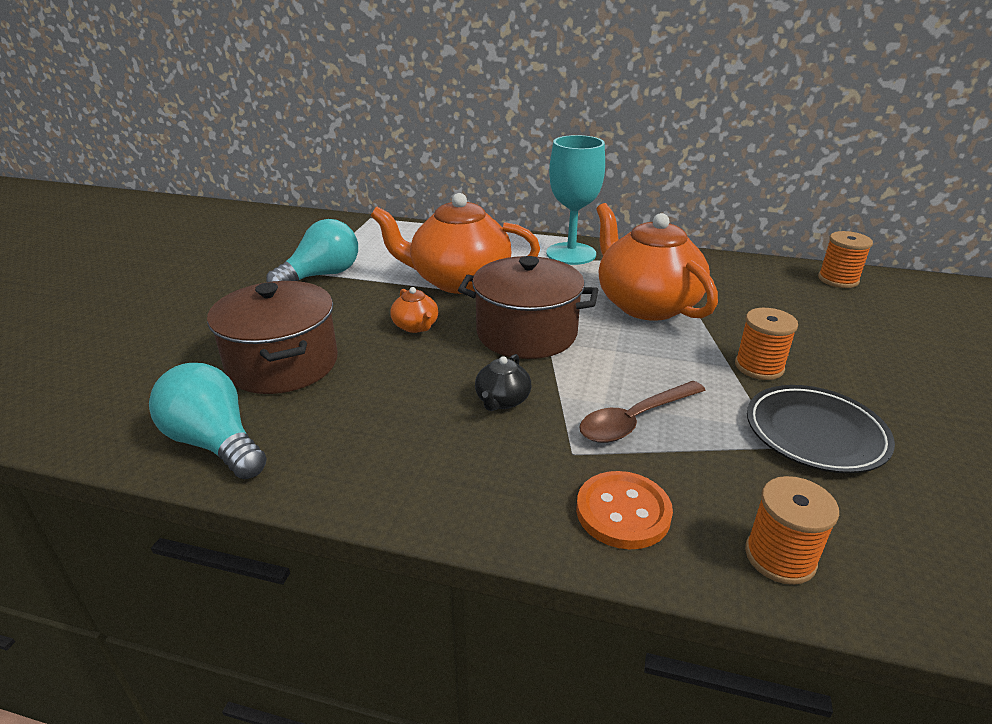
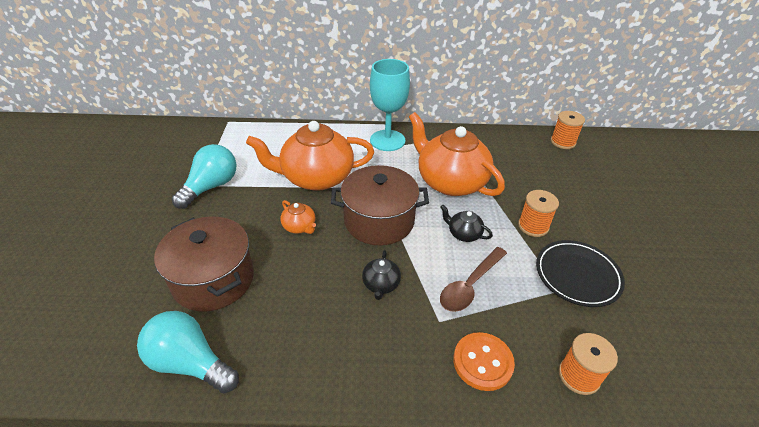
camera: 15 degrees left, 10 degrees up
(645, 362) = (463, 234): none -> black teapot

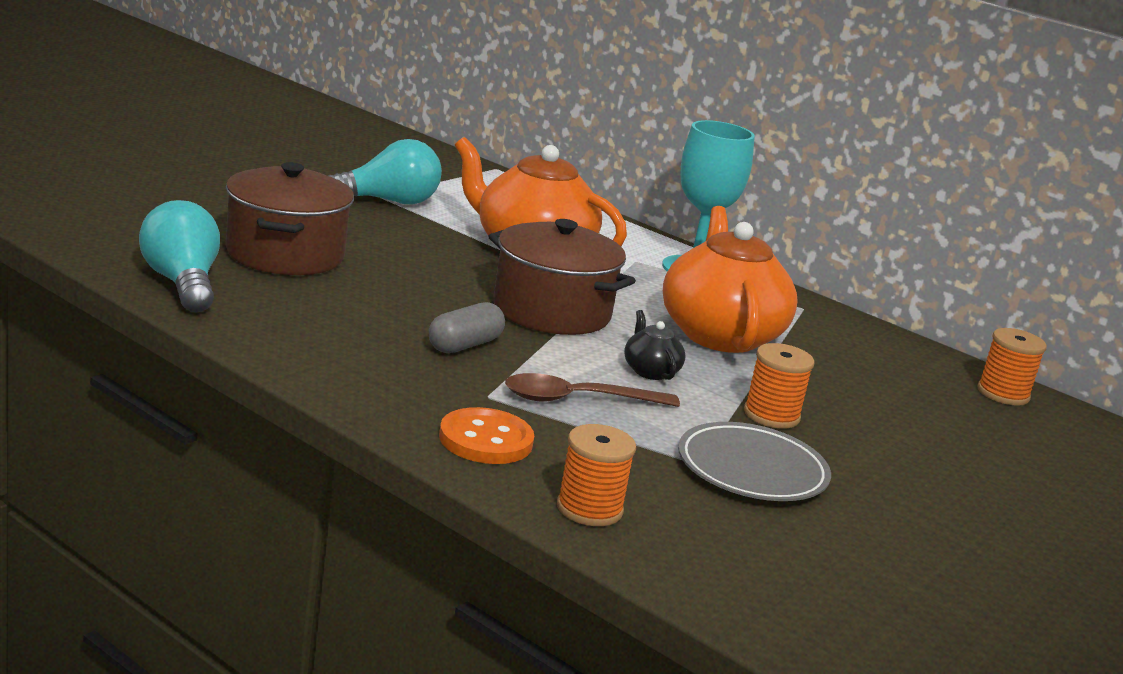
camera: 35 degrees right, 20 degrees down
(299, 227) = (442, 270): orange teapot -> none
(381, 285) = (464, 345): black teapot -> grey capsule
(577, 275) = (752, 470): black plate -> grey plate

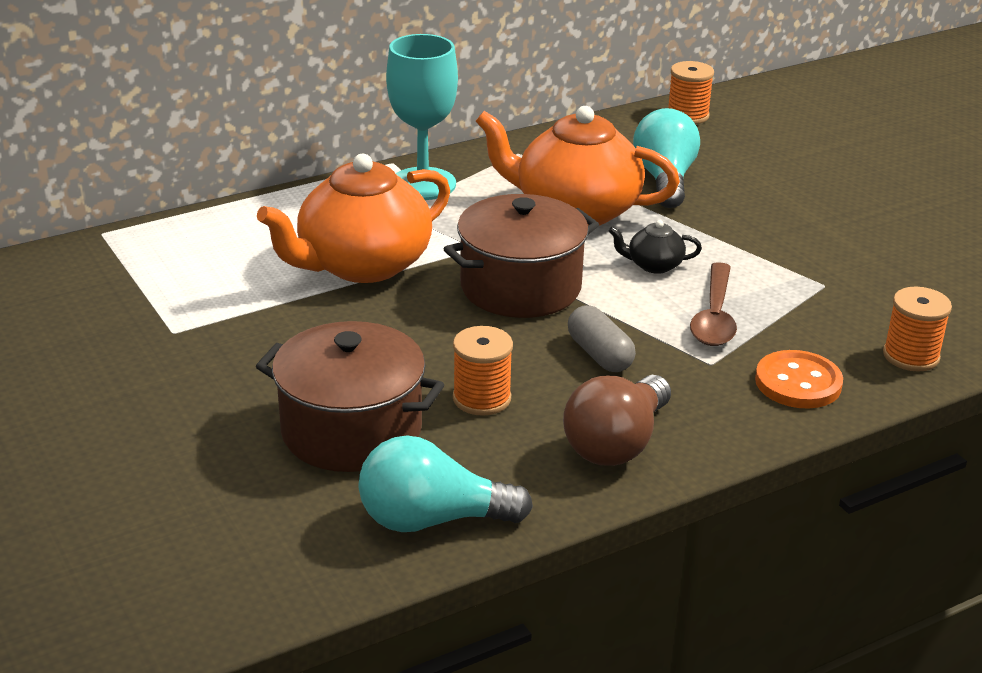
camera: 65 degrees left, 10 degrees up
(325, 352) = (616, 444): none -> brown light bulb
(388, 202) = (196, 329): turquoise light bulb -> turquoise light bulb (665, 179)
(752, 470) = (833, 263): grey plate -> none
(771, 415) = (735, 228): orange spool -> orange spool (482, 398)

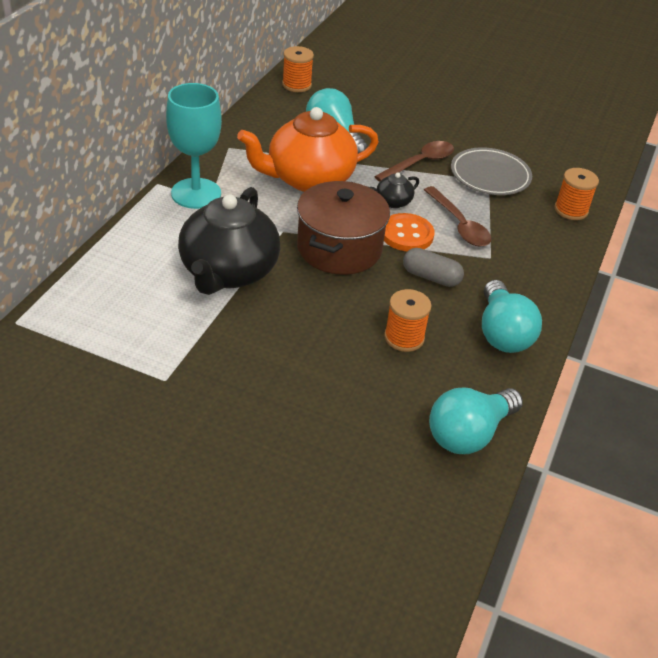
camera: 40 degrees left, 10 degrees up
(351, 431) = (359, 397): brown pot -> none
(362, 265) = (228, 272): orange teapot -> black teapot
(616, 444) = (502, 333): brown light bulb -> turquoise light bulb
(748, 238) = (419, 163): none -> brown spoon
(798, 383) = (541, 251): orange button -> orange button (407, 234)
(835, 281) = (490, 175): none -> grey plate

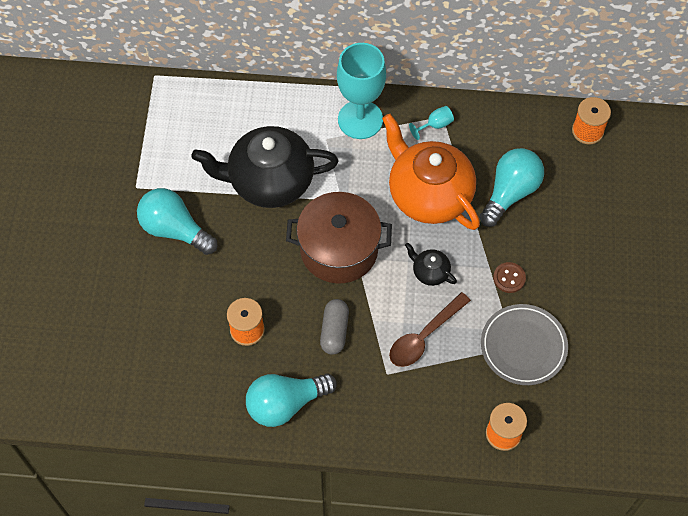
camera: 75 degrees right, 20 degrees up
(235, 154) = (435, 125): none -> turquoise goblet
(407, 234) = (386, 296): orange button -> none
(419, 163) = (509, 278): brown spoon -> brown button
(469, 434) = (159, 402): turquoise light bulb -> turquoise light bulb (175, 230)

